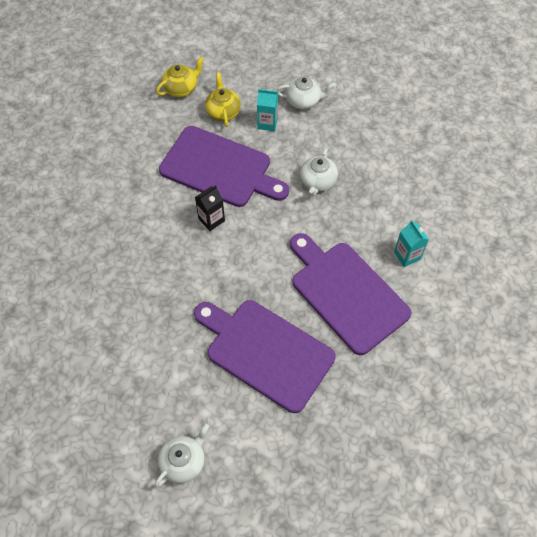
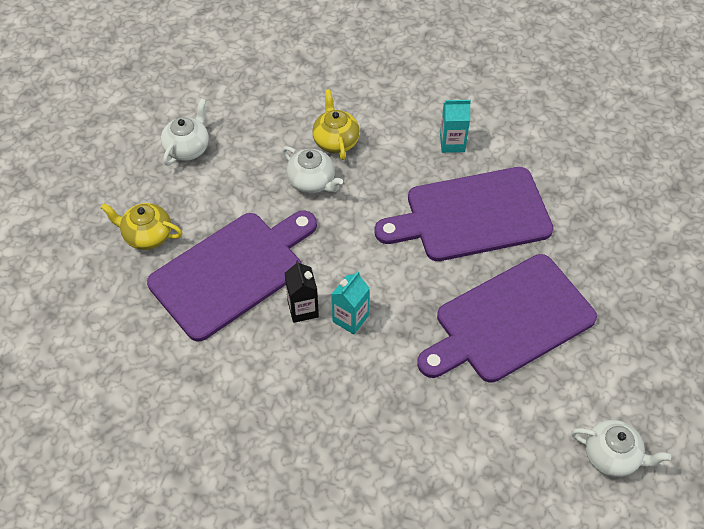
camera: 65 degrees left, 5 degrees down
(181, 88) = (76, 267): yellow teapot -> yellow teapot (335, 141)
(184, 461) = (612, 456): white teapot -> white teapot turned 135 degrees clockwise
(267, 123) = (196, 197): turquoise carton -> turquoise carton (350, 318)

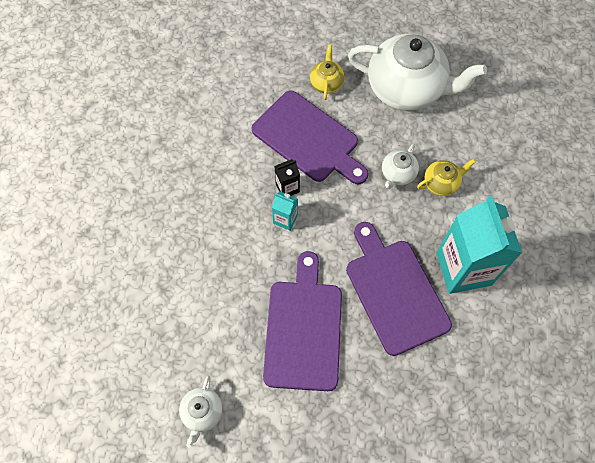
camera: 80 degrees right, 10 degrees up
(188, 148) = (406, 89): white teapot -> white teapot, size x2.27
(452, 143) = (463, 268): turquoise carton -> turquoise carton, size x2.32
(509, 321) = (303, 329): purple cutting board -> purple cutting board turned 45 degrees clockwise

